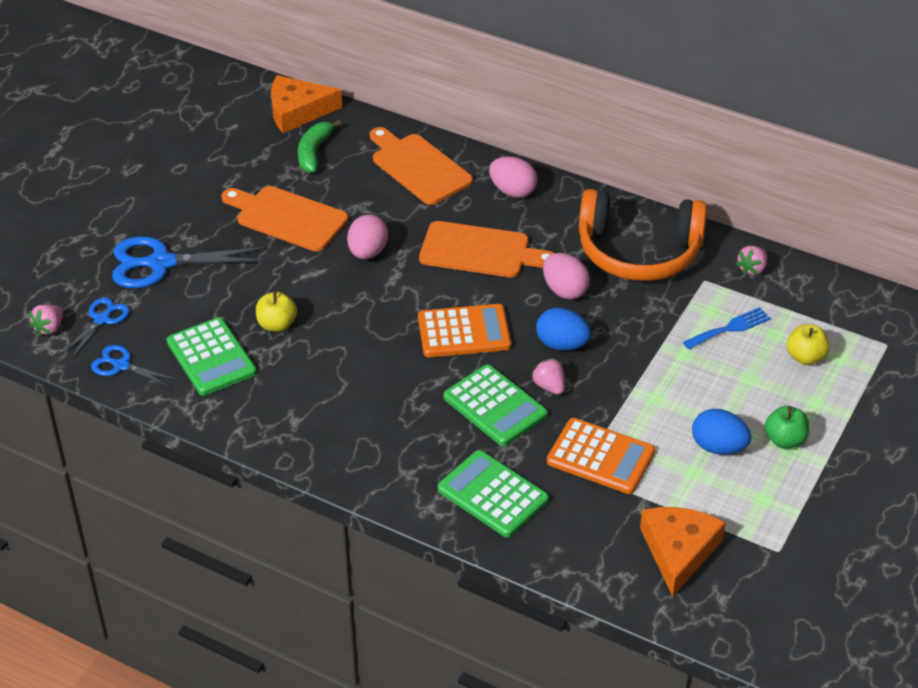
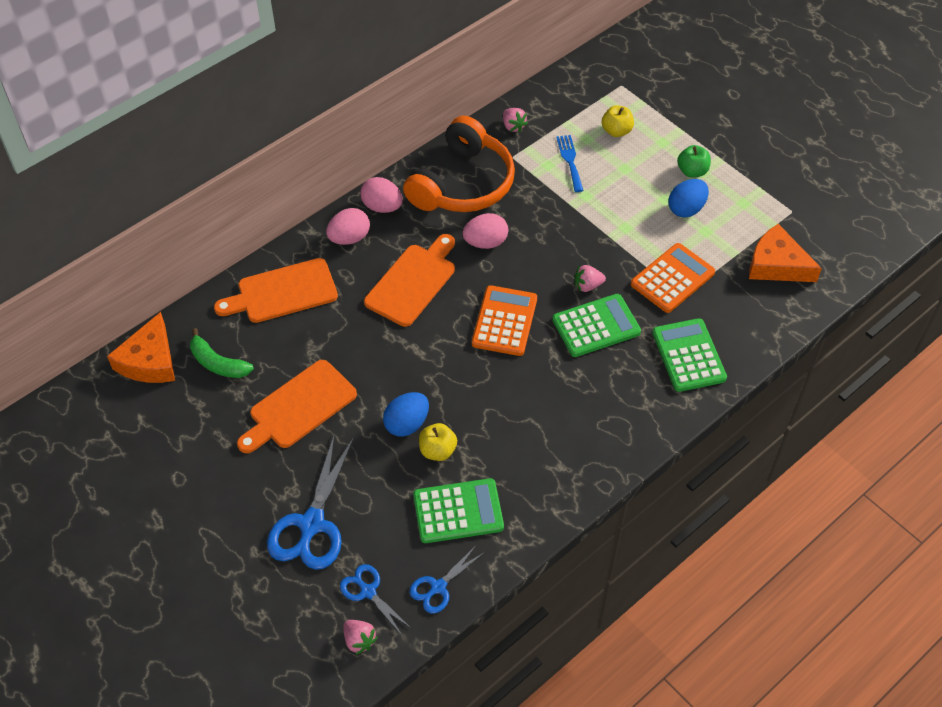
camera: 70 degrees left, 10 degrees up
(367, 252) = (376, 359): pink egg -> pink egg (382, 207)
(492, 495) = (688, 355): green calculator -> green calculator turned 105 degrees clockwise
(562, 344) = (545, 263): blue egg -> blue egg (407, 424)

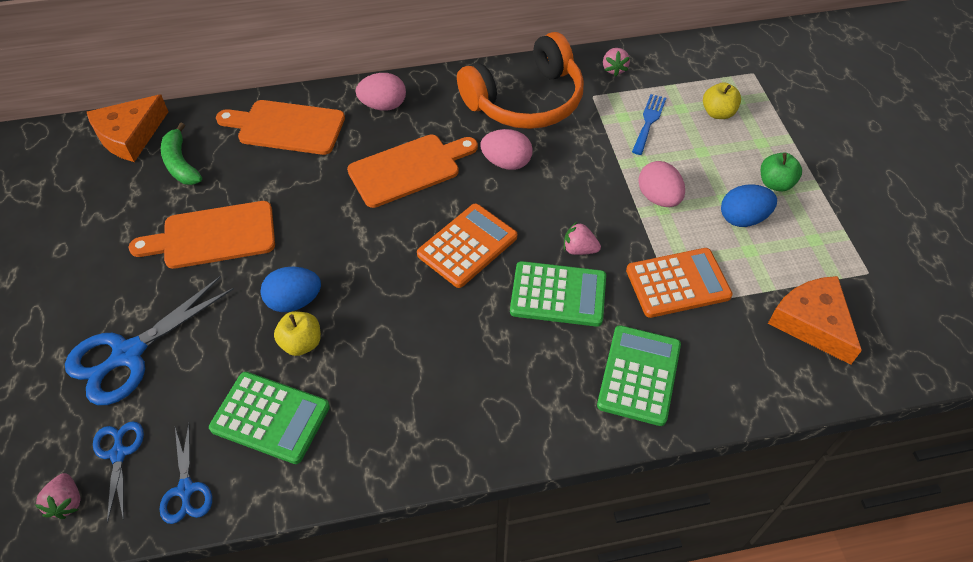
camera: 30 degrees right, 0 degrees up
(382, 207) = (434, 91): pink egg -> pink egg (658, 198)
(438, 587) = (186, 489): blue scissors -> blue scissors turned 90 degrees counterclockwise

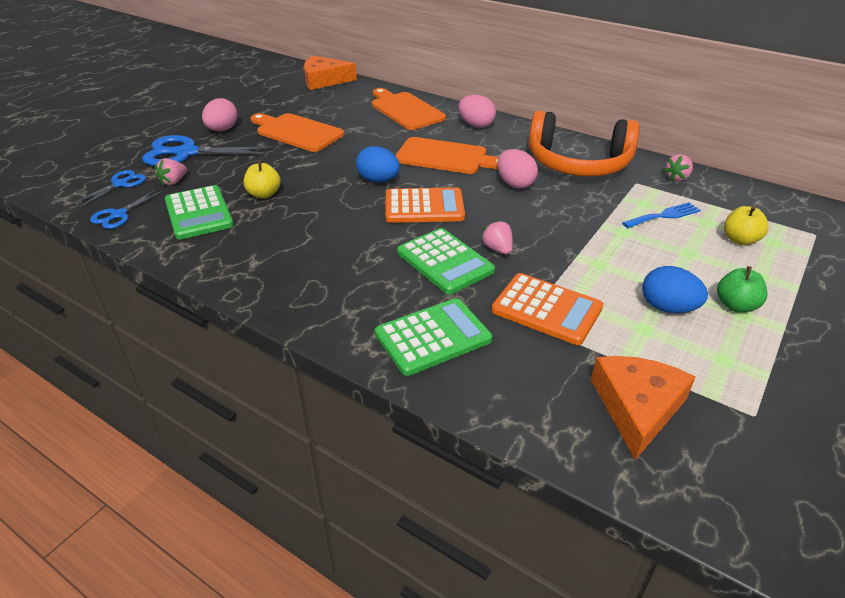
camera: 45 degrees right, 15 degrees down
(67, 502) = (74, 187): pink strawberry -> pink strawberry (174, 182)
(181, 163) = (329, 100): green banana -> none
(294, 301) = (290, 176): blue egg -> blue egg (378, 180)
(658, 198) = (606, 257): pink egg -> pink egg (222, 130)

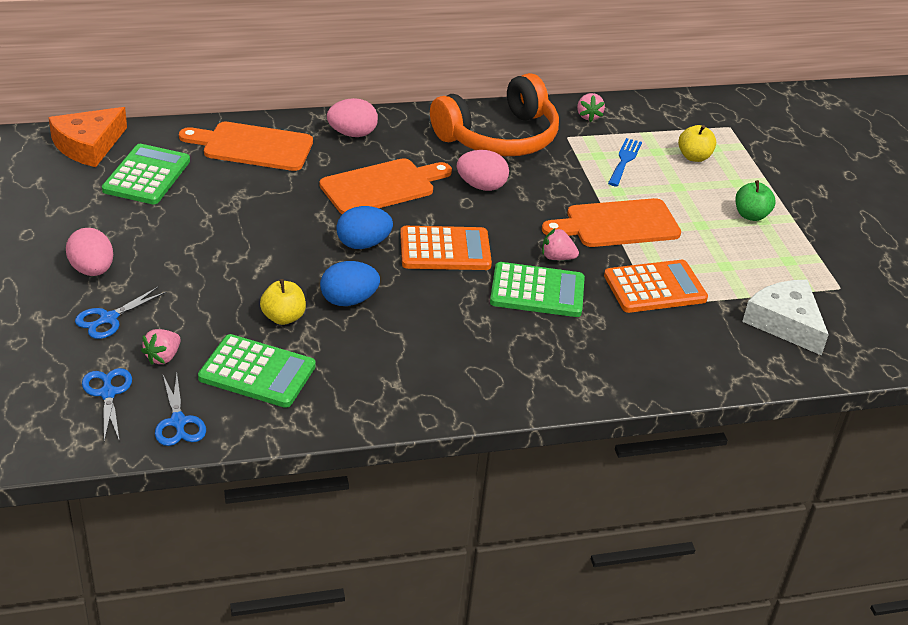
camera: 50 degrees left, 0 degrees up
(174, 182) = (163, 357): pink strawberry -> pink strawberry turned 45 degrees clockwise
(187, 153) = (108, 319): blue scissors -> blue scissors, size x0.55
(297, 132) = (185, 230): orange cutting board -> orange cutting board (617, 224)
(424, 207) = (445, 250): orange calculator -> orange calculator turned 45 degrees clockwise
(433, 337) = (618, 355): green calculator -> green calculator (146, 175)
(637, 407) = (785, 323): orange cheese -> white cheese
(667, 308) = (718, 241): blue egg -> blue egg (348, 300)

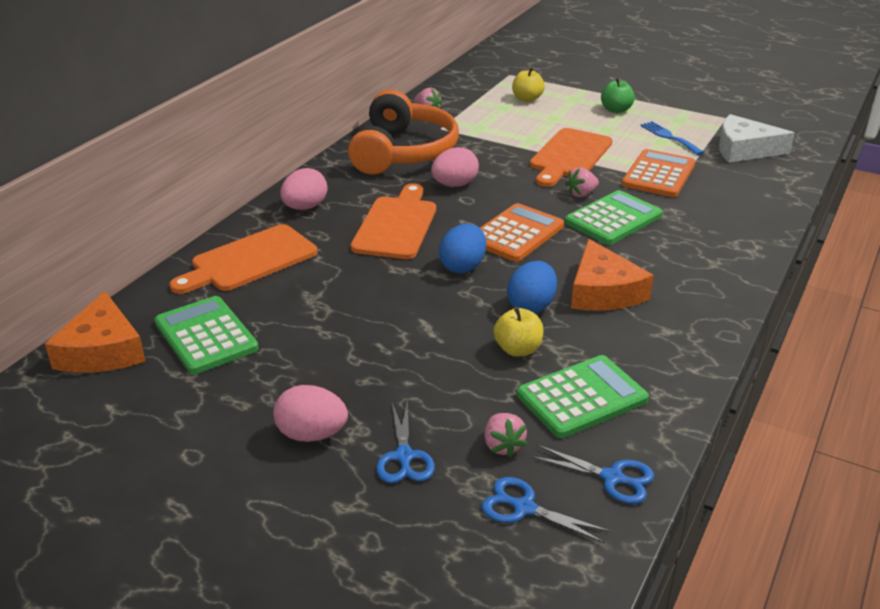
camera: 45 degrees left, 5 degrees down
(413, 329) = (603, 291): none -> orange cheese
(624, 160) = (498, 122): blue fork -> blue fork (669, 137)

